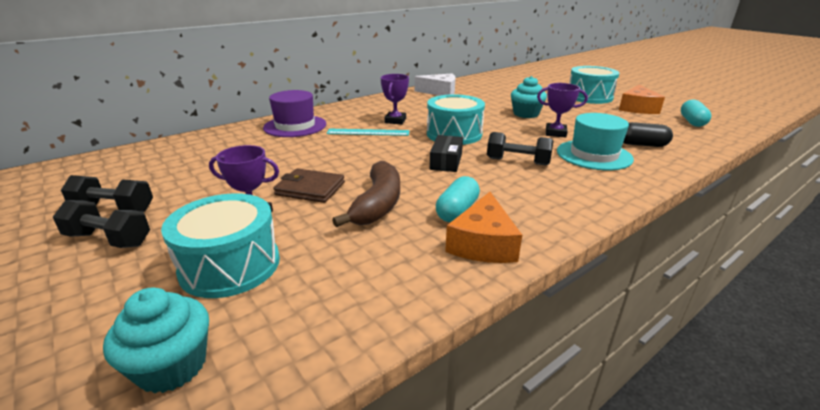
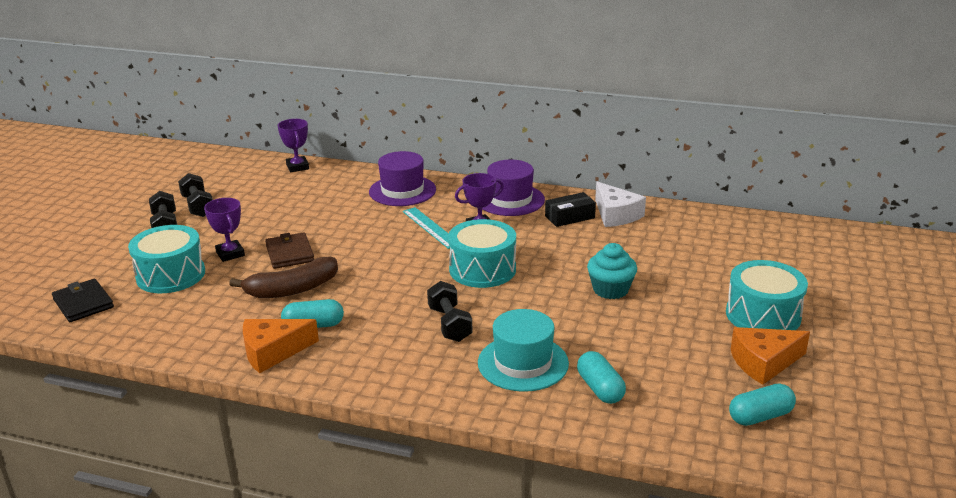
camera: 55 degrees right, 0 degrees up
(172, 366) = (83, 303): turquoise cupcake -> black wallet
(374, 105) = (510, 200): none -> purple hat
(446, 161) = (407, 288): black box -> black box (570, 217)
(555, 133) = (565, 325): purple trophy -> purple trophy (297, 167)
(641, 144) = (600, 388): black capsule -> turquoise capsule

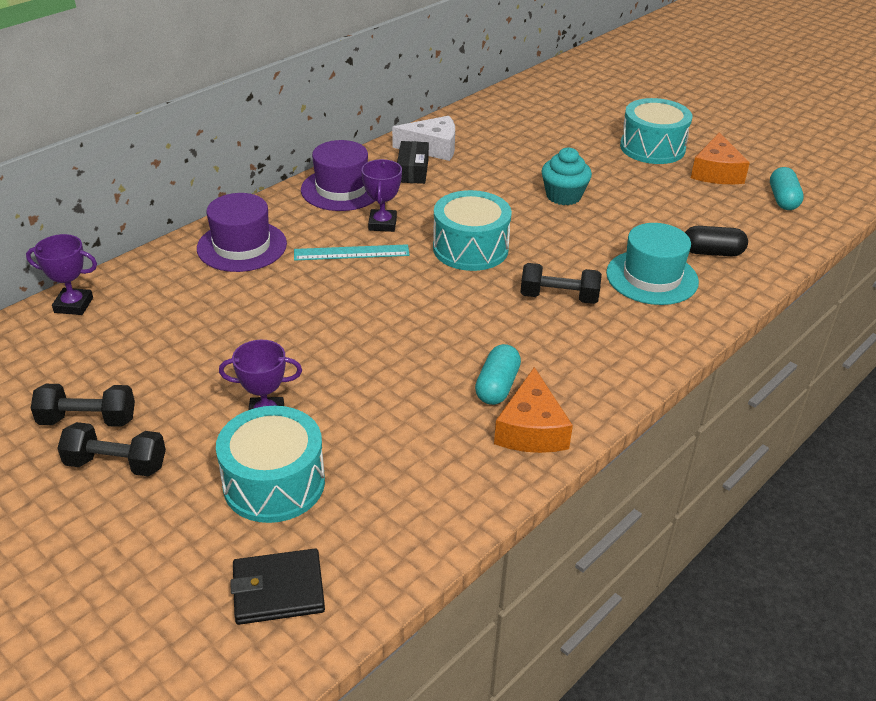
camera: 65 degrees left, 10 degrees up
(290, 253) = (314, 366): brown wallet -> none
(292, 289) = (404, 384): brown banana -> none
(600, 388) = (712, 252): turquoise capsule -> black capsule

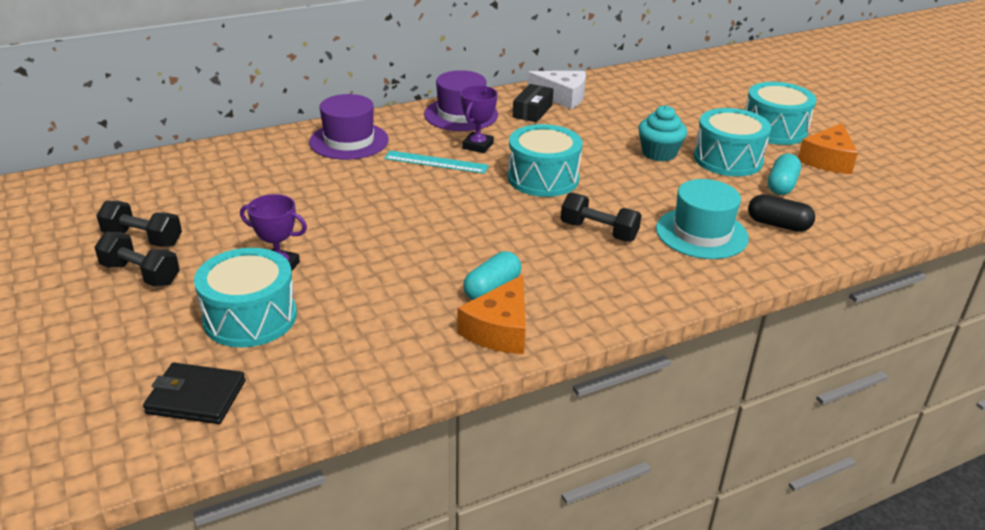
camera: 20 degrees right, 5 degrees down
(73, 305) = (191, 157): purple trophy -> none
(629, 190) = (728, 159): none -> turquoise drum
(783, 199) = (885, 194): turquoise capsule -> turquoise capsule (781, 185)

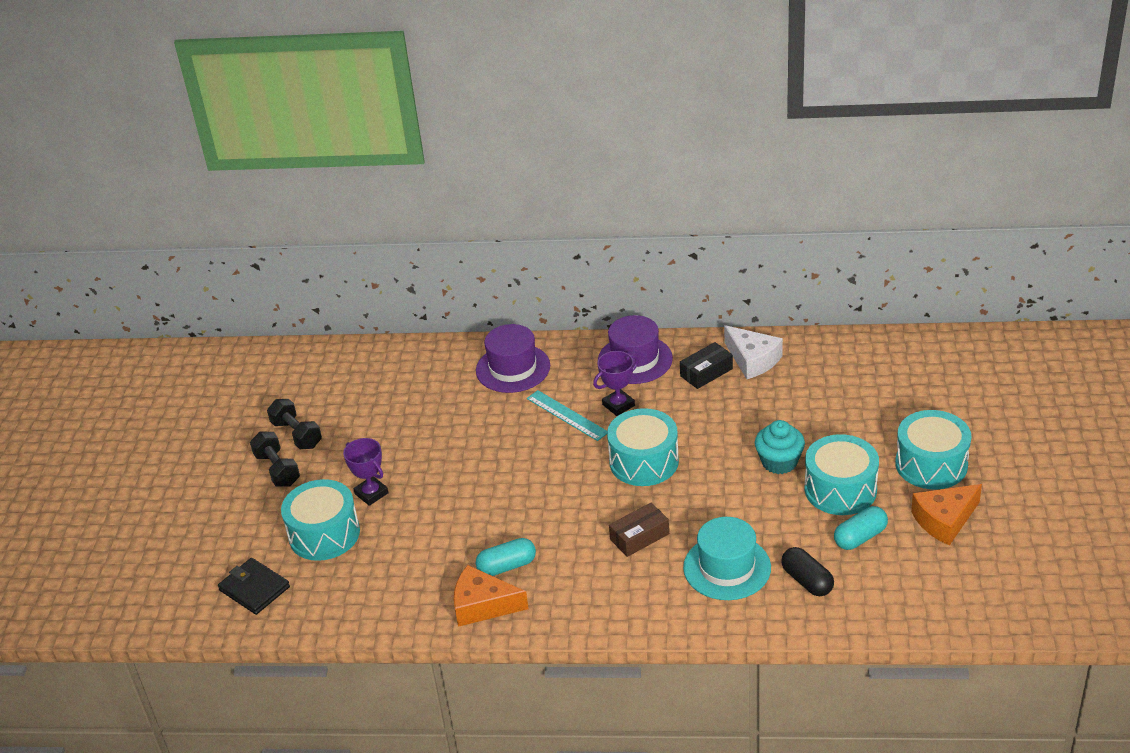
camera: 35 degrees right, 5 degrees up
(500, 329) = (483, 605): orange cheese -> orange cheese turned 45 degrees clockwise
(598, 231) = (639, 537): black dumbbell -> brown box

